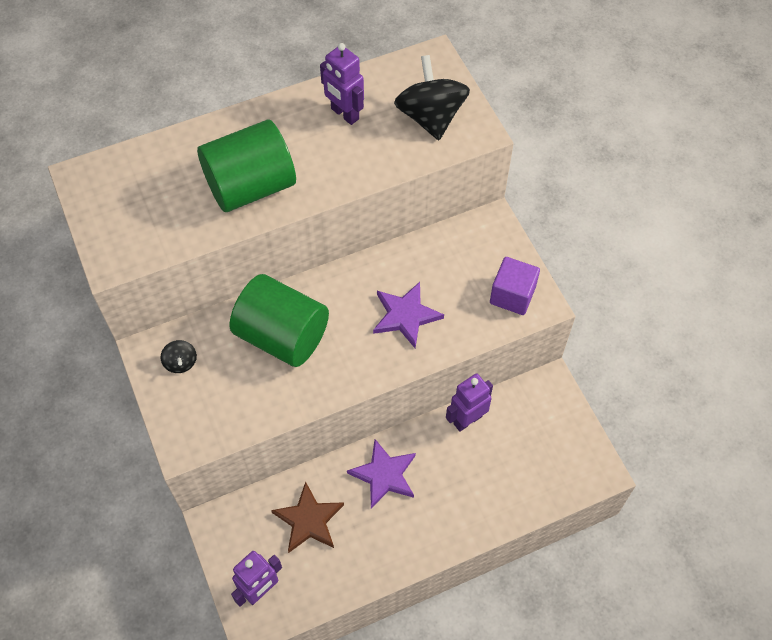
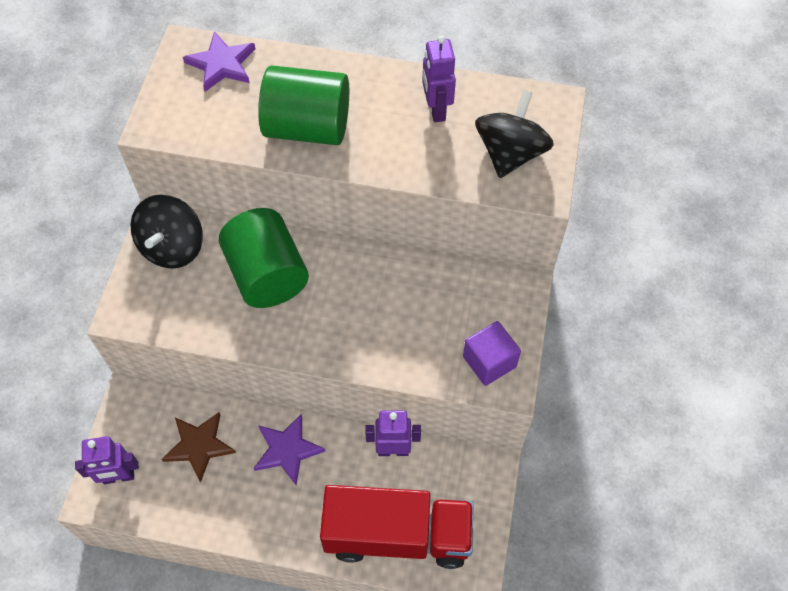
camera: 35 degrees right, 0 degrees up
(181, 362) = (173, 247): black spinning top -> black spinning top, size x2.19
(405, 316) = (381, 321): purple star -> purple star (222, 64)
(521, 481) = (397, 535): none -> red truck

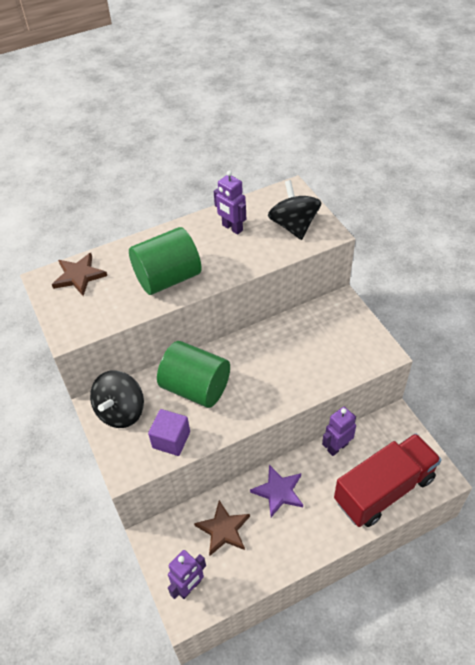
camera: 35 degrees left, 10 degrees down
(173, 247) = (121, 411): black spinning top -> black spinning top turned 45 degrees clockwise
(222, 64) = (79, 276): purple star -> brown star
(489, 362) = (364, 349): purple cube -> purple cube (171, 440)

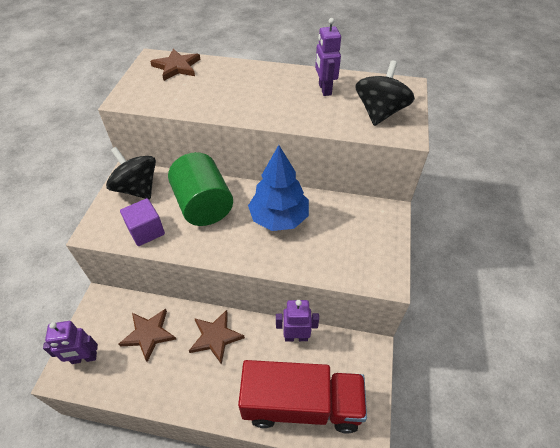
camera: 35 degrees right, 0 degrees up
(121, 411) = (137, 188): black spinning top -> black spinning top turned 75 degrees clockwise
(168, 278) = (234, 99): green cylinder -> none
(267, 358) = (279, 218): none -> blue tree
(278, 491) = (215, 337): purple star -> brown star

